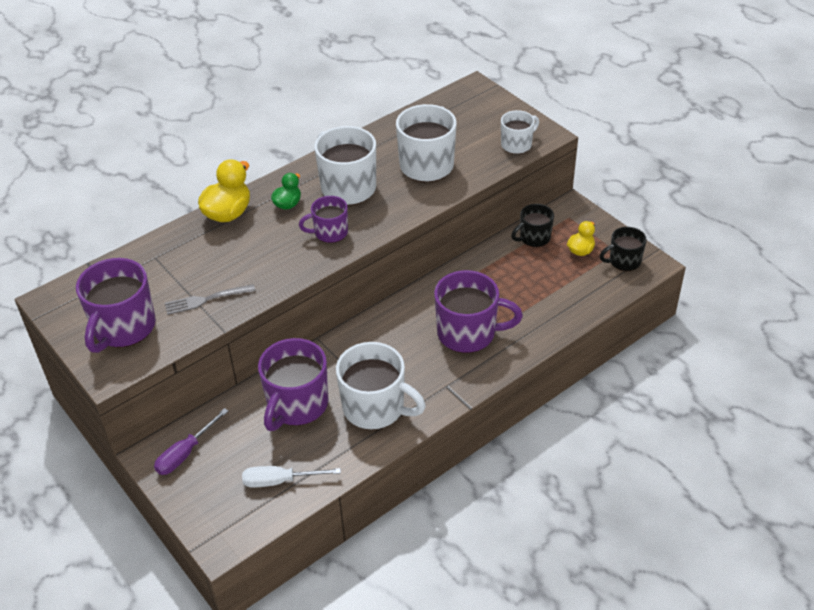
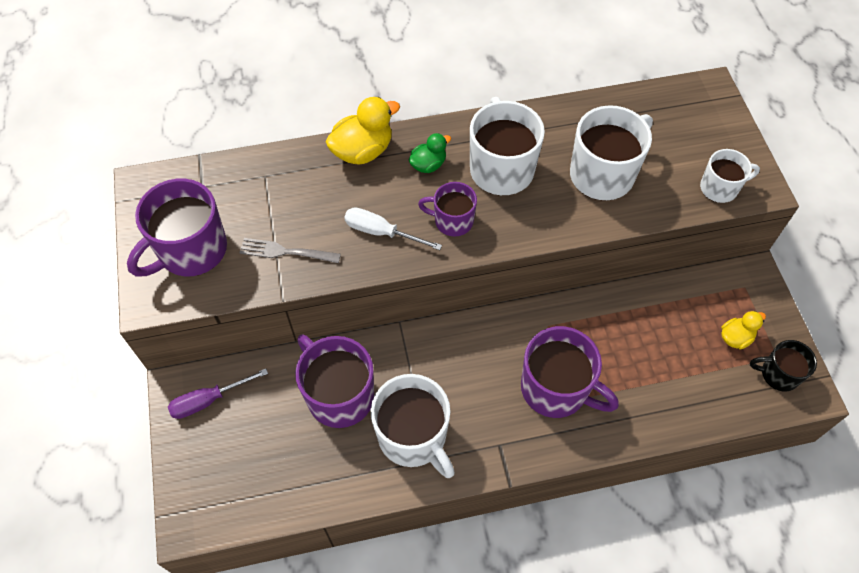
camera: 25 degrees right, 15 degrees up
(279, 481) = (277, 479): white screwdriver -> white screwdriver (381, 232)
(297, 405) = (339, 395): purple mug -> purple mug turned 90 degrees clockwise
(534, 238) = (691, 297): black mug -> none

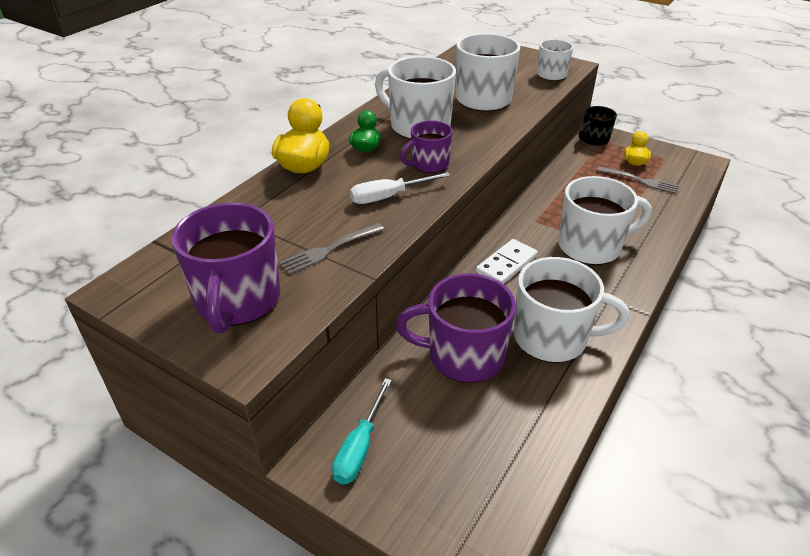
camera: 45 degrees left, 20 degrees down
(208, 400) = (360, 447): purple screwdriver -> turquoise screwdriver
(466, 347) = (506, 264): none -> white domino
(556, 389) = (591, 246): purple mug -> white mug
(707, 362) = (640, 181): none -> grey fork
(778, 374) = (677, 164): black mug -> black mug (594, 139)

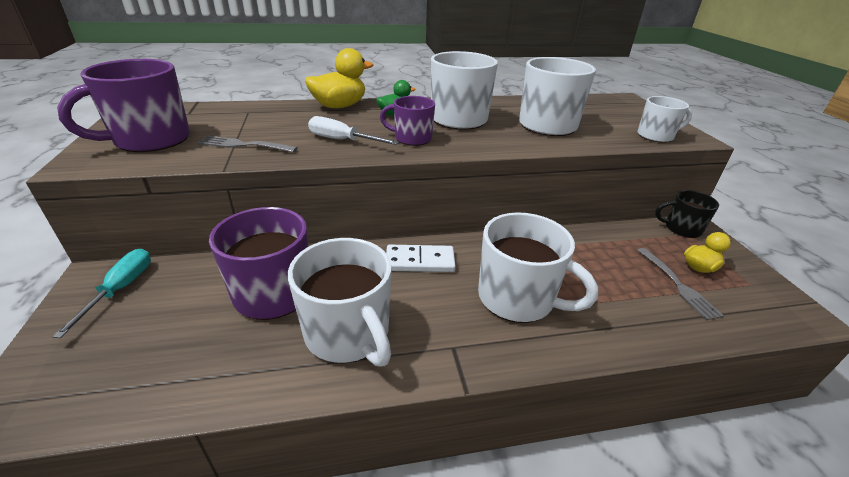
camera: 45 degrees right, 5 degrees down
(360, 447) = (121, 289): turquoise screwdriver -> turquoise screwdriver turned 120 degrees clockwise

